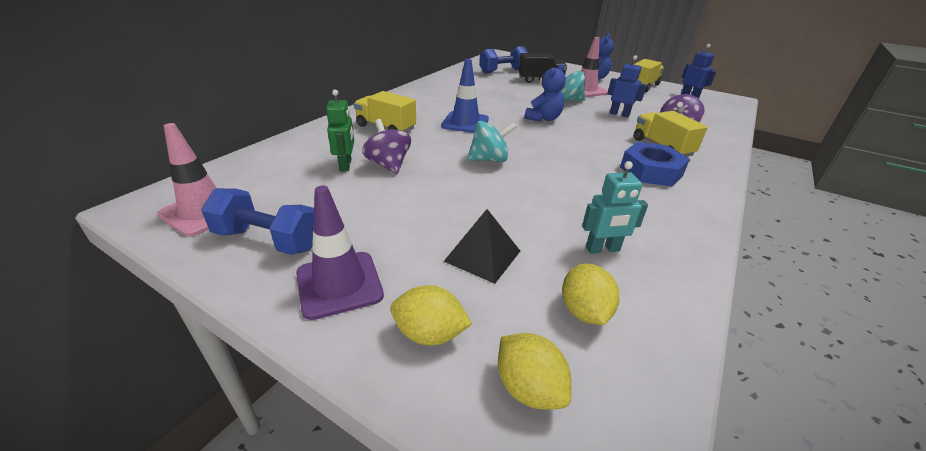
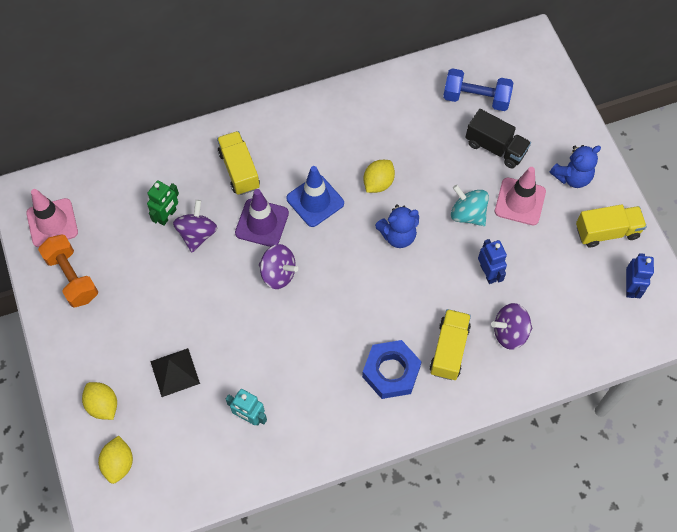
camera: 40 degrees right, 30 degrees up
(268, 240) = (72, 277): blue dumbbell -> orange dumbbell
(339, 284) = (86, 342): purple traffic cone -> purple traffic cone (262, 223)
(489, 159) = (278, 273): turquoise spinning top -> purple spinning top
(584, 311) = (186, 447): yellow lemon -> yellow lemon (378, 183)

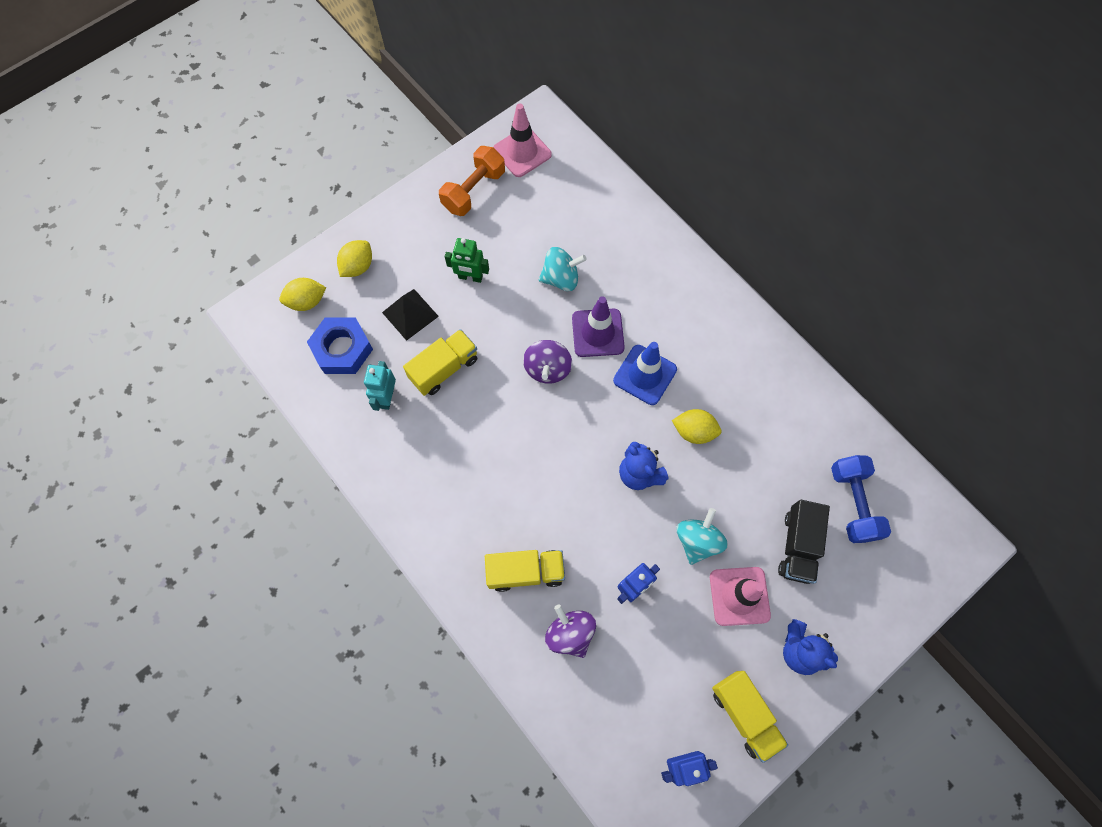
camera: 70 degrees right, 5 degrees up
(167, 216) = (569, 244): green robot -> green robot (470, 277)
(197, 234) = (561, 278): purple spinning top -> turquoise spinning top
(239, 170) = (648, 290): yellow truck -> yellow truck (444, 369)
(391, 372) = (479, 518): blue nut -> blue nut (342, 349)

